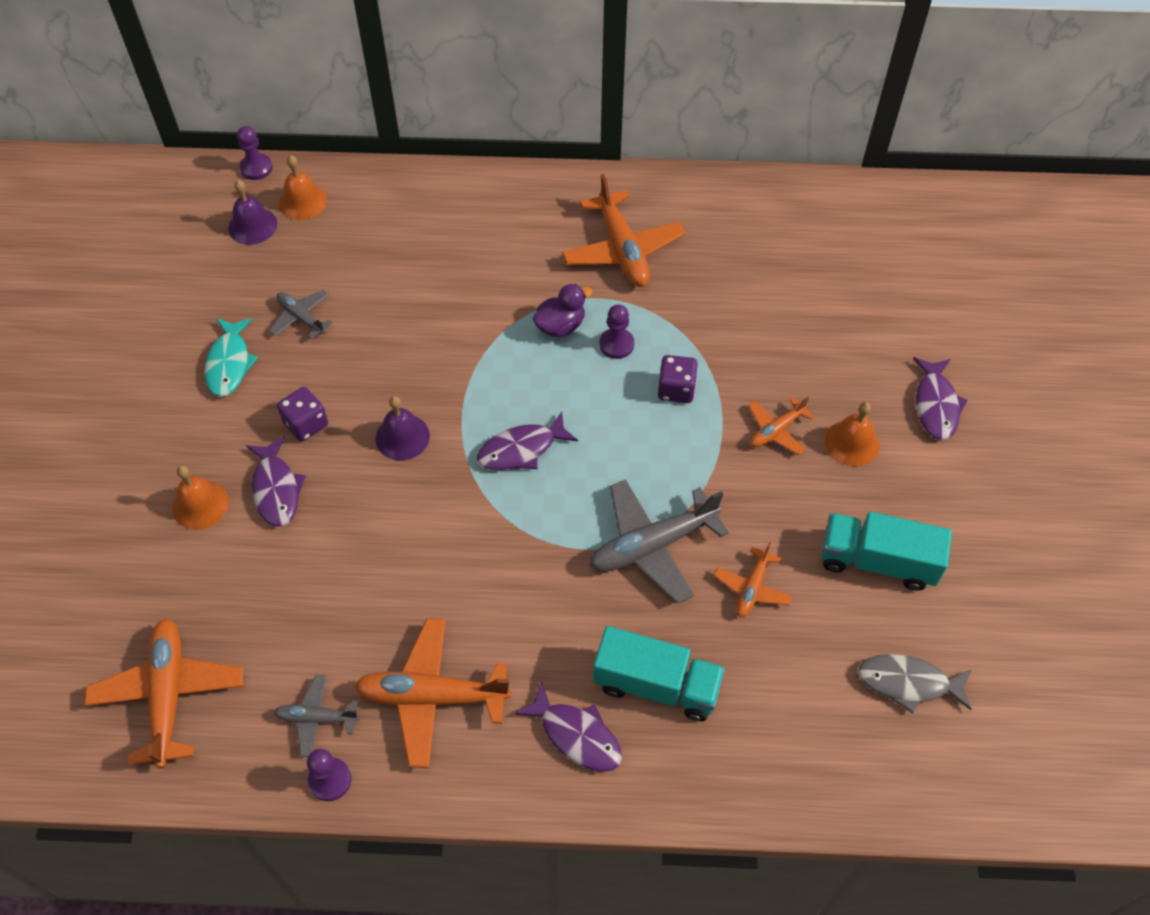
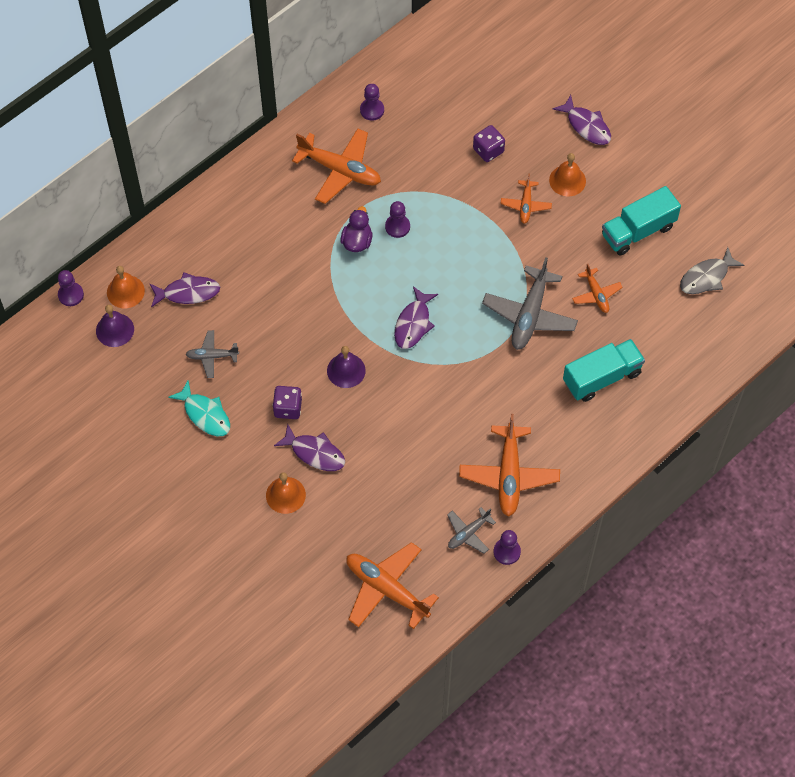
camera: 45 degrees left, 5 degrees up
(432, 696) = (509, 475): orange plane -> orange plane turned 45 degrees counterclockwise
(576, 735) = (591, 431): purple fish -> purple fish (188, 292)
(676, 389) = (454, 225): purple dice -> purple dice (488, 150)
(718, 221) = (372, 110): none -> purple pawn

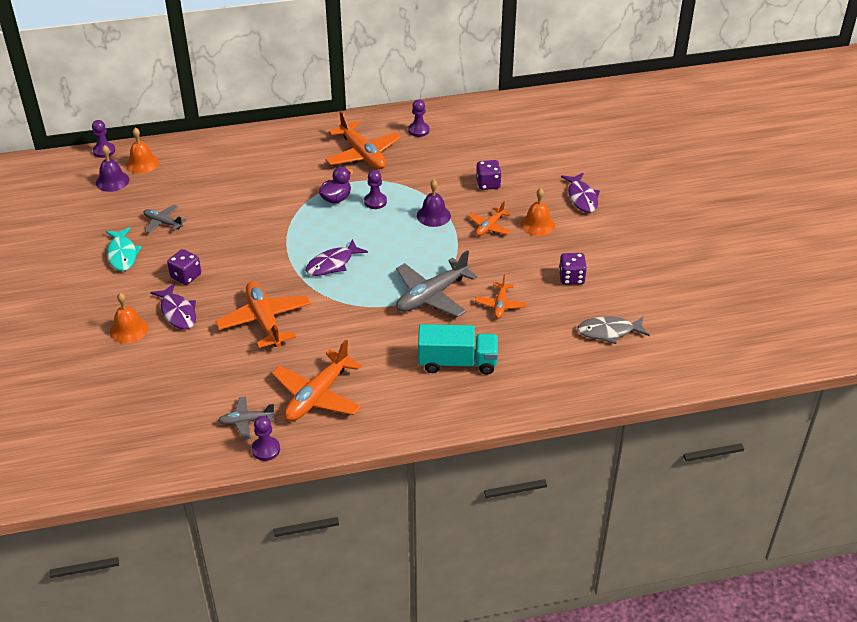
camera: 30 degrees right, 20 degrees down
(188, 292) = (184, 180): purple fish -> none
(346, 370) = (252, 271): purple bell -> purple bell (433, 215)
(386, 589) = (142, 429): orange plane -> orange plane (264, 321)
(638, 231) = (571, 278): turquoise truck -> purple dice

